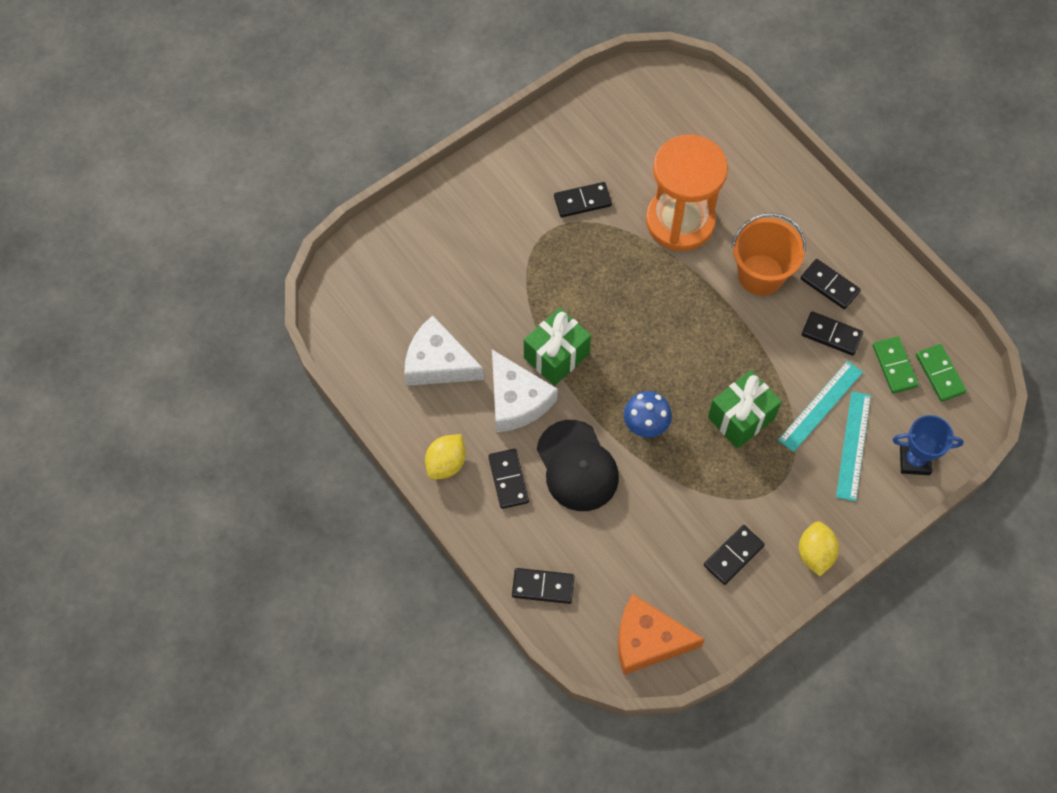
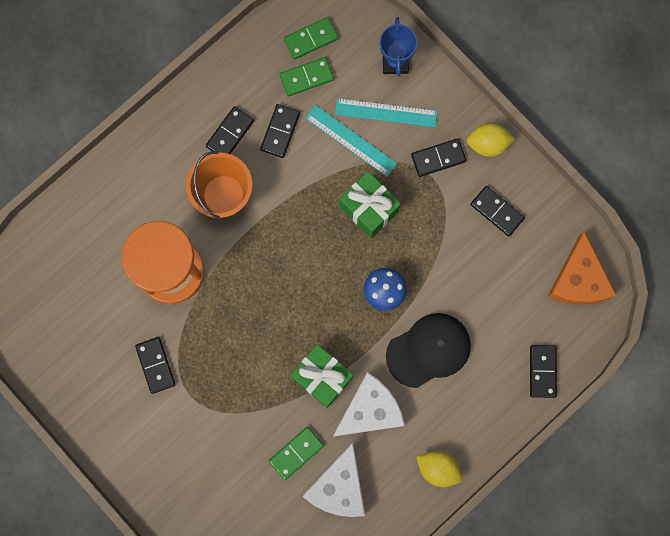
camera: 95 degrees left, 15 degrees up
(478, 325) = (296, 453): none -> green domino
(508, 479) = (447, 410): black domino -> black domino (438, 158)

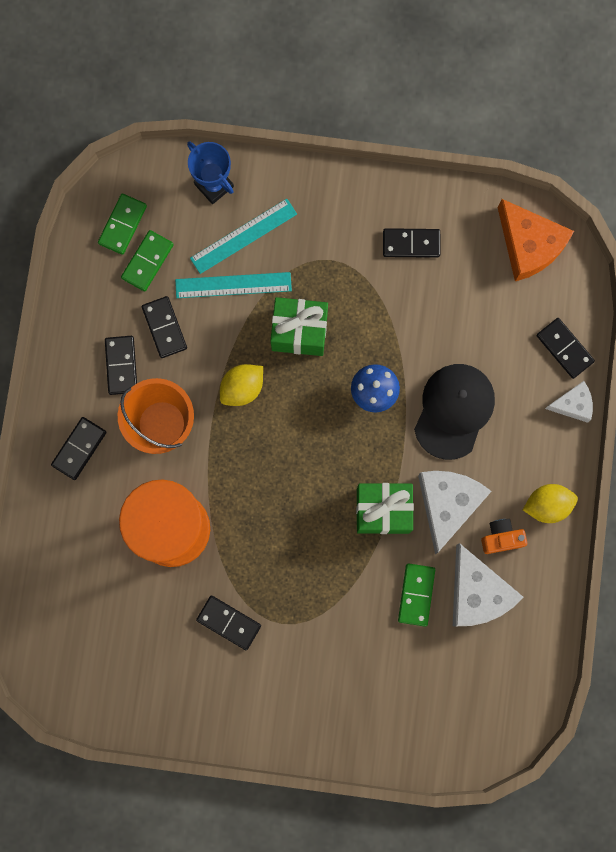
camera: 40 degrees left, 0 degrees up
(387, 464) = (501, 538): none -> orange camera
(438, 158) = (322, 239): black domino -> black domino (79, 448)
(488, 144) = (354, 192): yellow lemon -> yellow lemon (242, 388)
(515, 414) = (572, 404): none -> white cheese

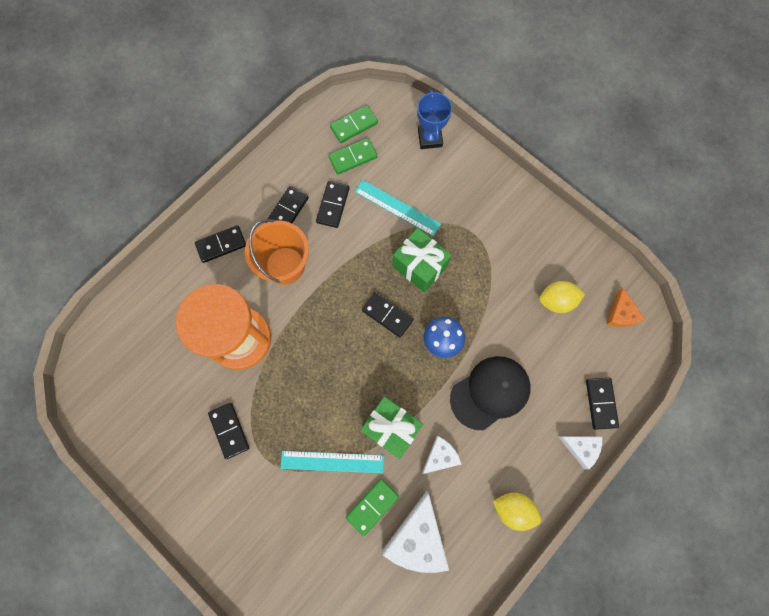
camera: 35 degrees right, 5 degrees down
(242, 388) = (355, 277): yellow lemon -> yellow lemon (556, 301)
(243, 236) = (426, 181): turquoise ruler -> turquoise ruler (332, 462)
(411, 244) = (537, 259): black domino -> black domino (387, 315)
(447, 504) = (440, 456): white cheese -> white cheese, size x0.56
(501, 538) = (463, 509): orange camera -> none
(529, 245) = (621, 314): orange cheese -> orange cheese, size x0.56

